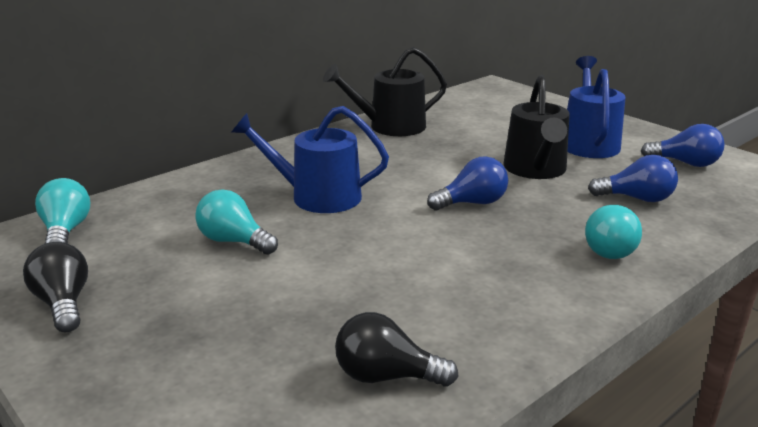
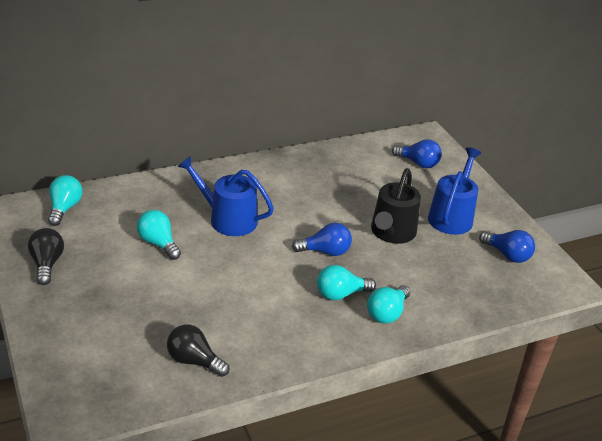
camera: 15 degrees right, 10 degrees up
(390, 127) = (316, 163): black watering can -> none
(531, 242) = (340, 294): none -> turquoise light bulb
(636, 198) = (441, 277): blue light bulb -> blue light bulb (418, 163)

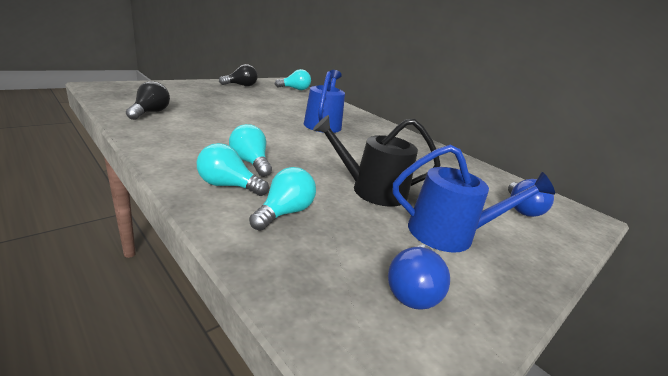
camera: 70 degrees right, 10 degrees down
(158, 243) = (278, 106): turquoise light bulb -> turquoise light bulb (284, 213)
(325, 251) = (311, 157): blue light bulb -> none

